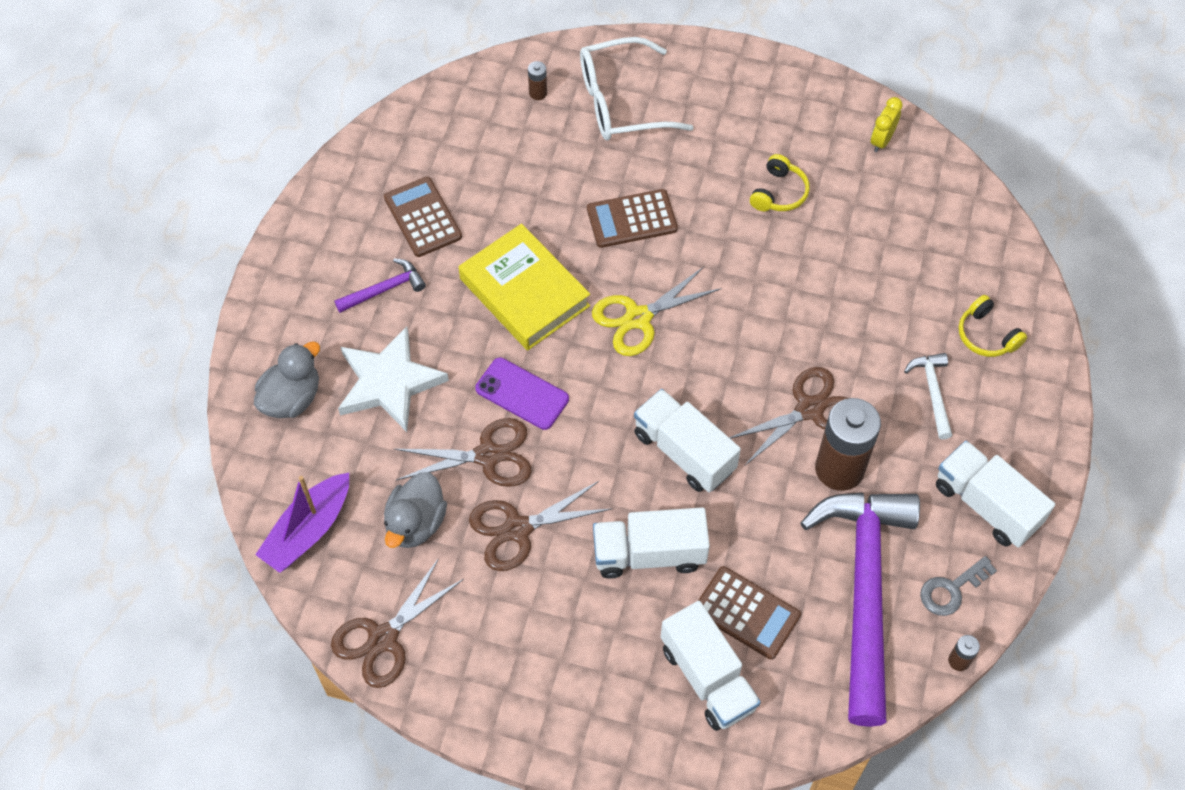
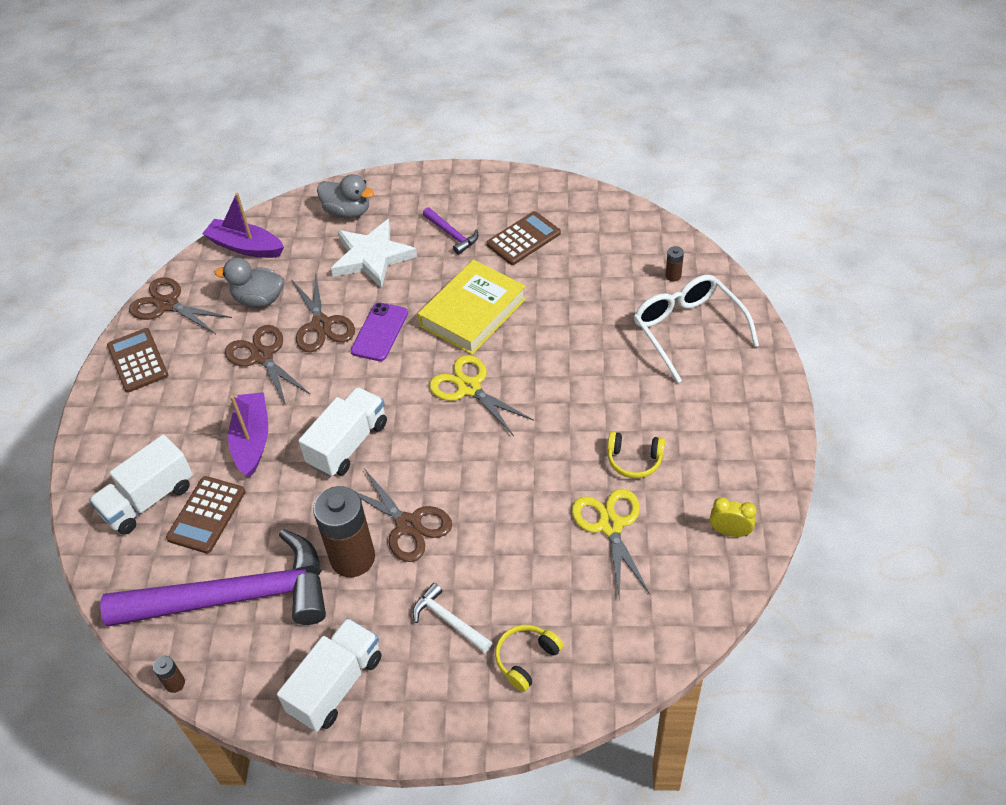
camera: 80 degrees right, 10 degrees down
(632, 219) = (567, 363): brown calculator -> brown calculator (137, 361)
(649, 553) = (252, 440): white truck -> purple boat
(853, 232) = (610, 526): none -> yellow scissors
(932, 392) = (449, 621): white hammer -> white hammer turned 120 degrees counterclockwise
(951, 590) = (244, 667): grey key -> none

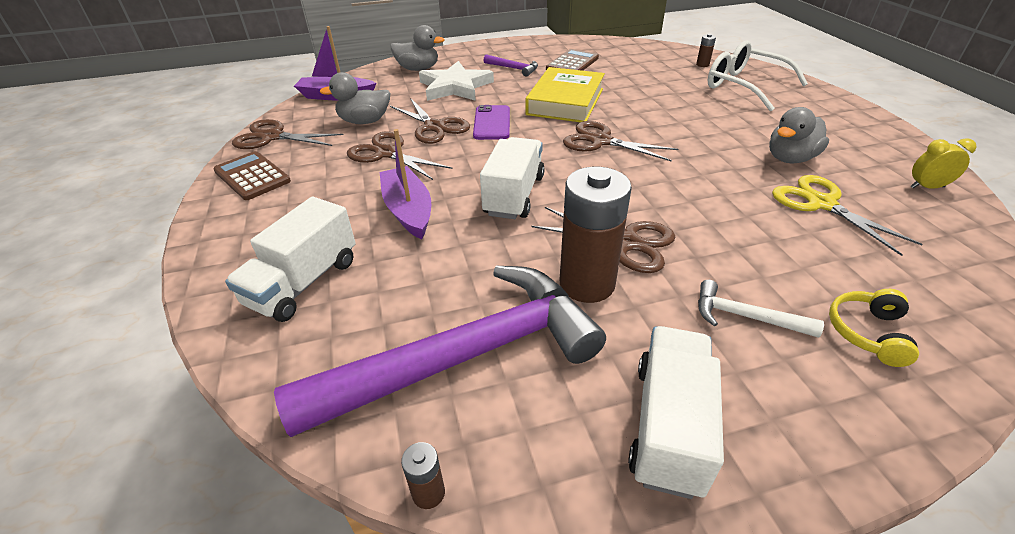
camera: 20 degrees left, 10 degrees down
(206, 515) = (385, 282): brown calculator -> none
(469, 388) = (601, 141): yellow scissors -> brown scissors
(634, 460) = (790, 158): yellow headphones -> grey duck

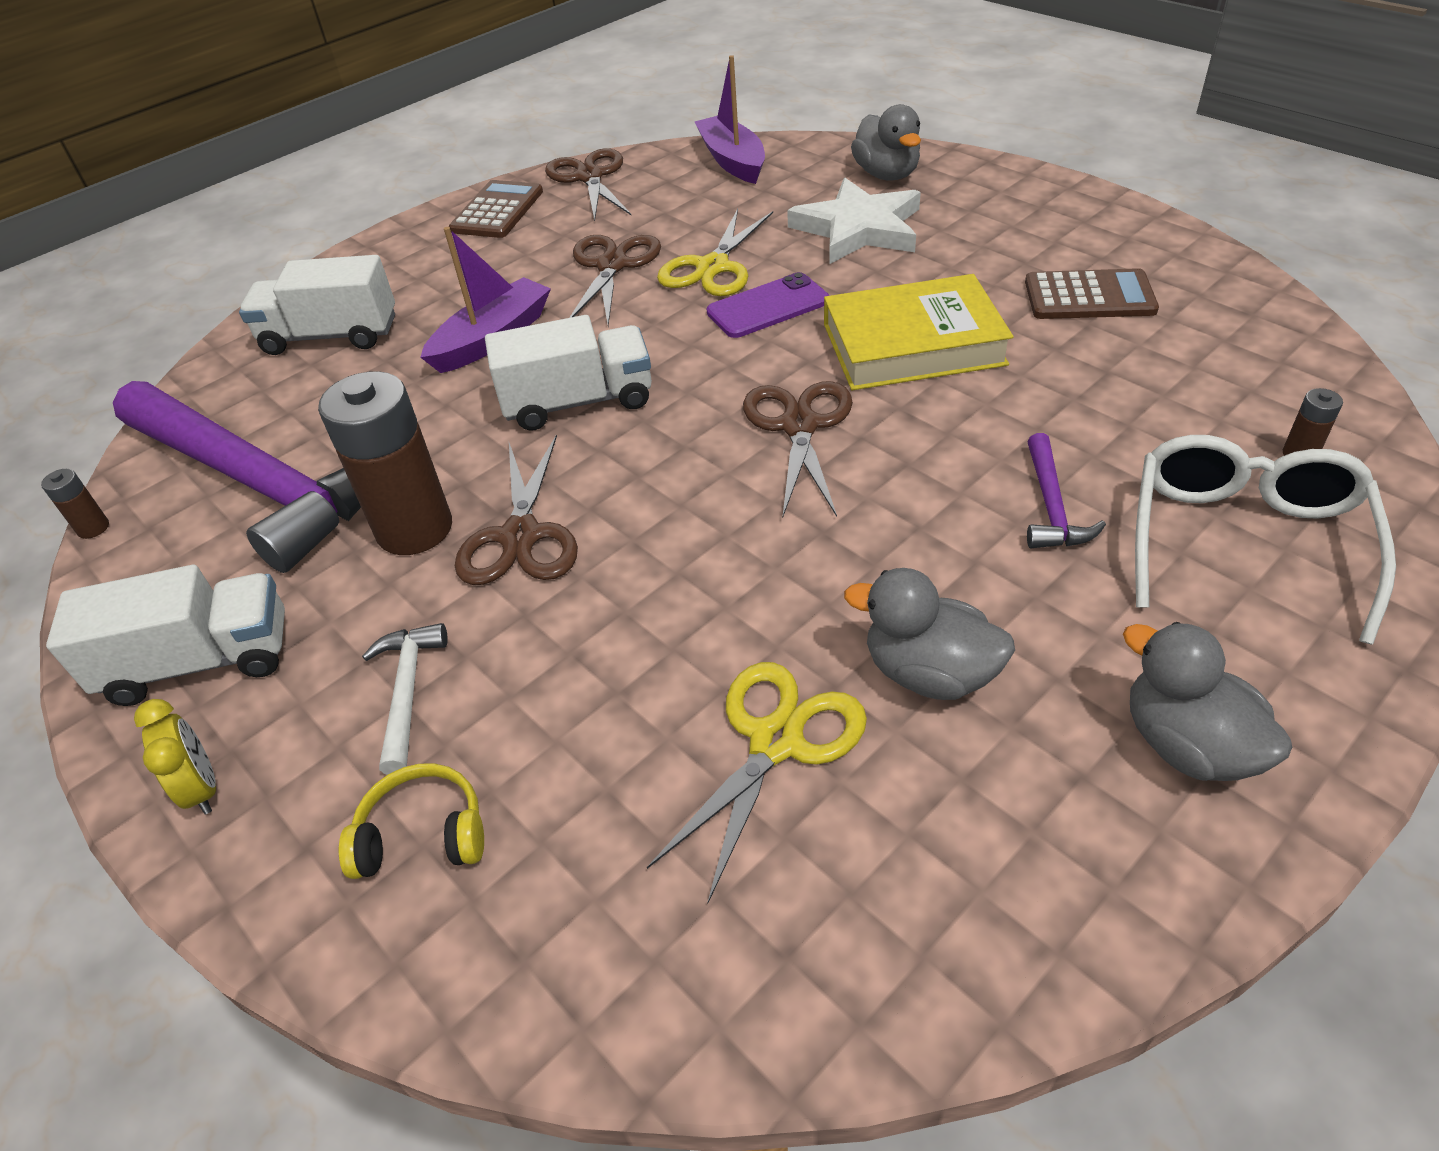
camera: 65 degrees right, 5 degrees up
(365, 121) = (681, 213): grey duck -> grey duck (1187, 745)
(434, 127) = (712, 267): brown scissors -> yellow scissors
(513, 68) = (990, 249): purple hammer -> purple hammer (1051, 506)
(927, 187) = (973, 919): yellow clock -> yellow clock (202, 788)

